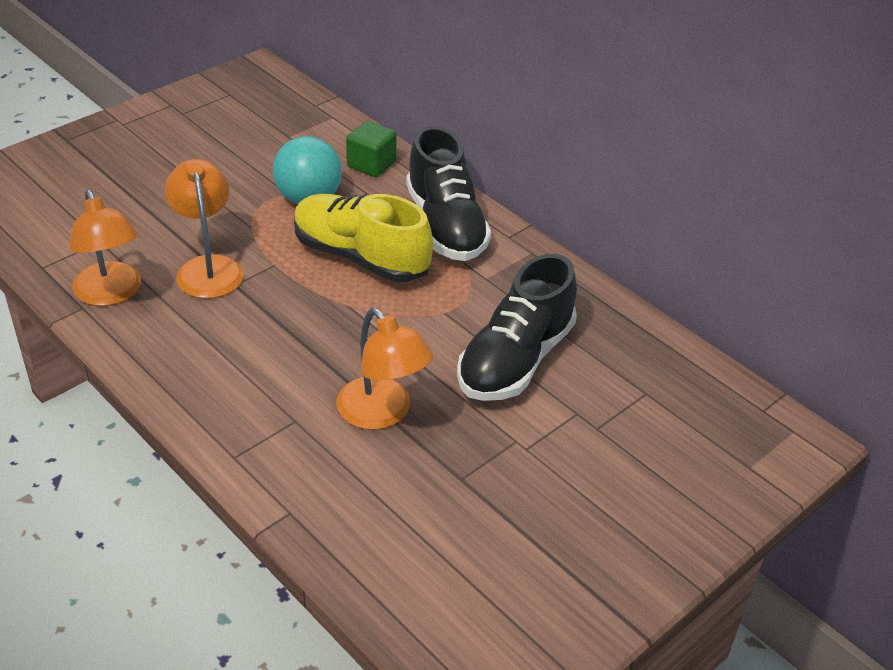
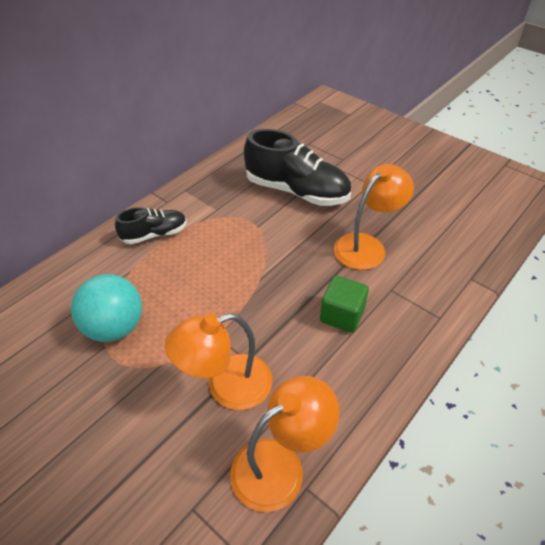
camera: 95 degrees left, 5 degrees up
(360, 257) = (199, 279): yellow shoe -> none
(371, 164) = (62, 290): green cube -> green cube (342, 315)
(445, 225) = (154, 234): black shoe -> black shoe, size x0.56

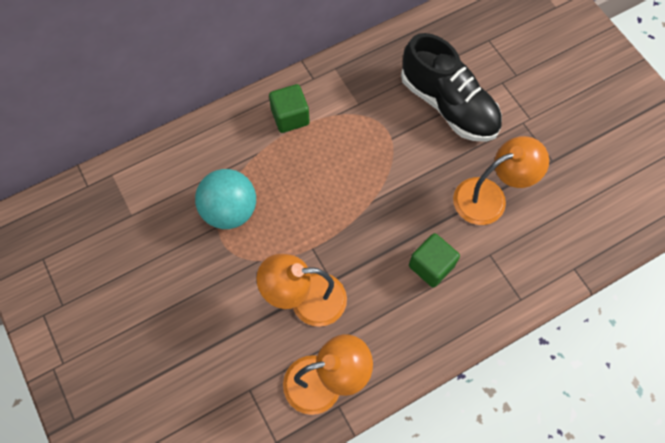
camera: 20 degrees right, 20 degrees up
(154, 234) = (290, 117): black shoe -> green cube

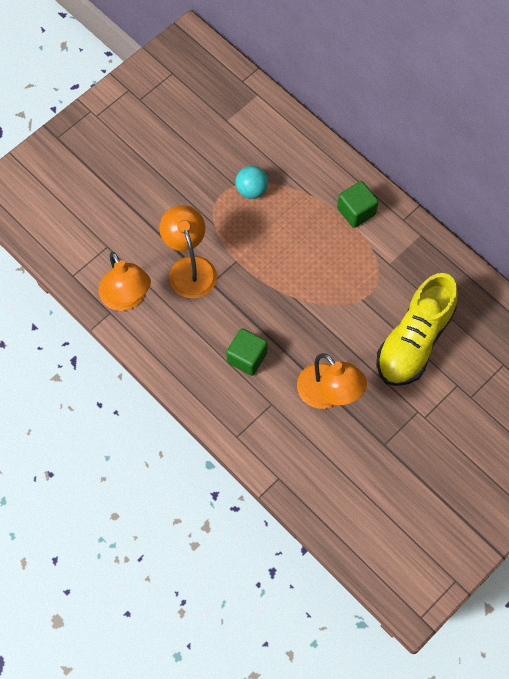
camera: 75 degrees right, 0 degrees up
(230, 210) = (251, 190): turquoise ball -> turquoise ball, size x0.64
(448, 105) = (414, 341): black shoe -> yellow shoe

